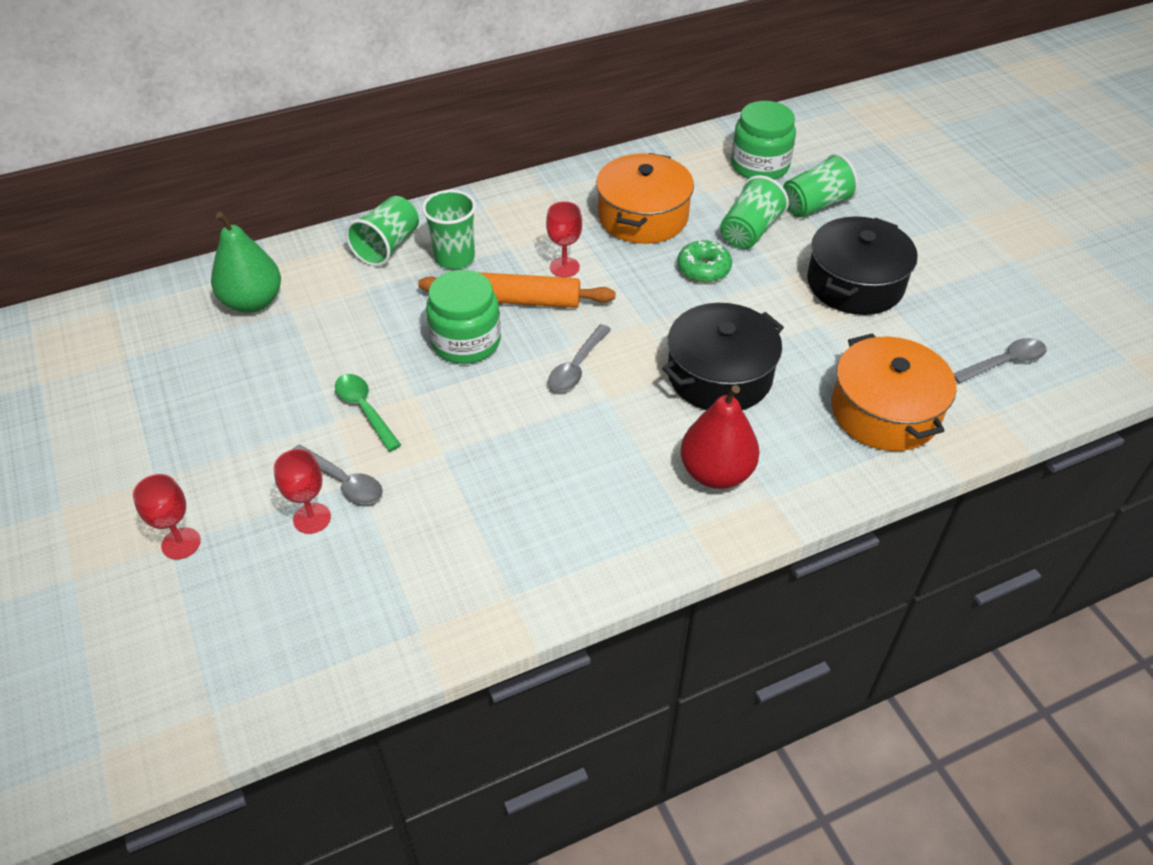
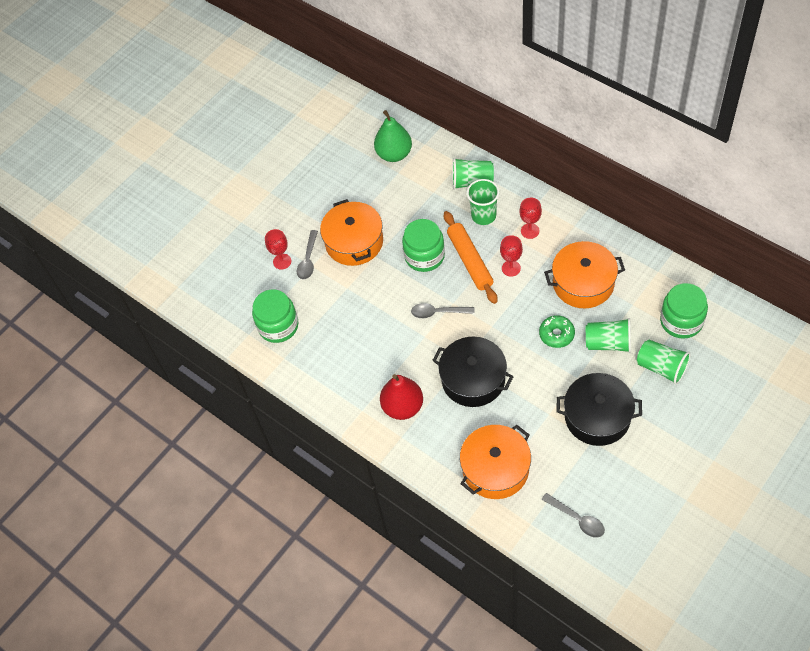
camera: 70 degrees right, 10 degrees up
(181, 543) = (244, 225): red goblet -> red goblet (530, 231)
(364, 410) = (354, 242): green spoon -> orange pot
(439, 577) = (278, 326): none -> green jar

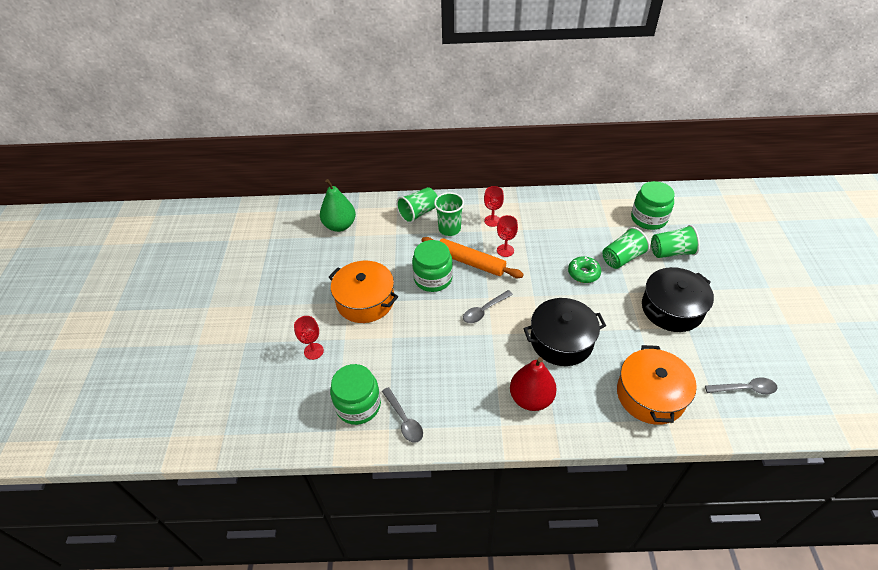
camera: 45 degrees left, 10 degrees down
(308, 260) = (337, 336): grey spoon -> grey spoon (404, 420)
(583, 283) = (563, 232): orange pot -> none

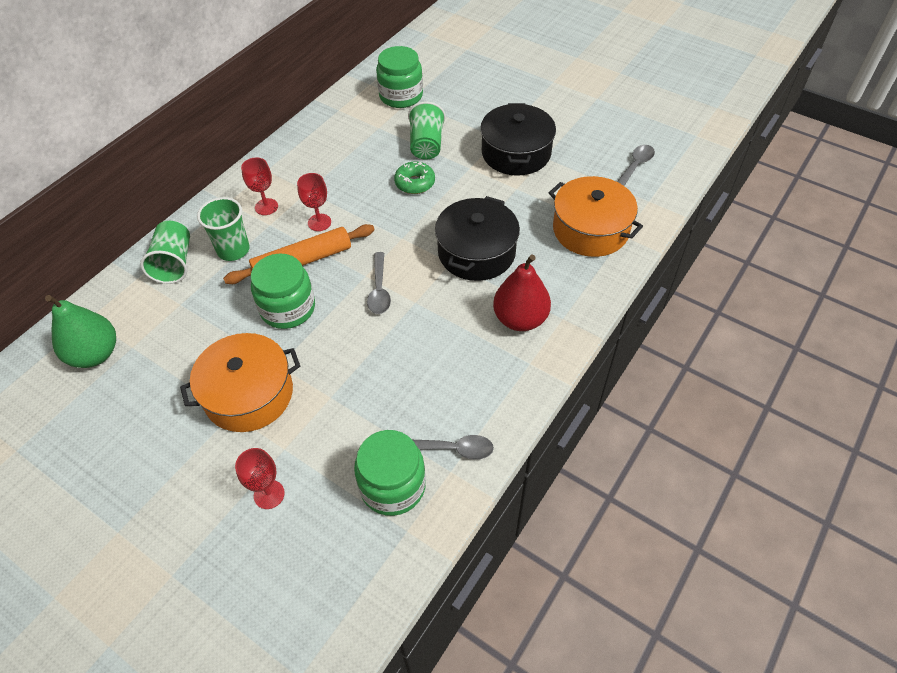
camera: 55 degrees left, 5 degrees up
(671, 252) = (455, 109): green cup -> none

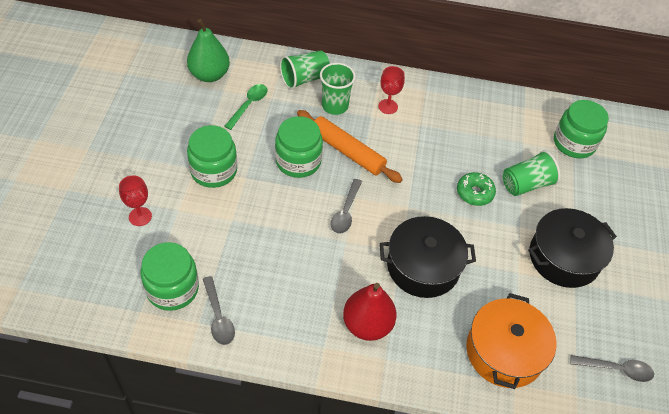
camera: 60 degrees right, 0 degrees up
(174, 329) = (249, 105): none -> green spoon
(249, 394) = (214, 171): orange pot -> green jar
(319, 222) = (392, 146): red goblet -> none
(379, 290) = (345, 212): grey spoon -> grey spoon turned 45 degrees counterclockwise

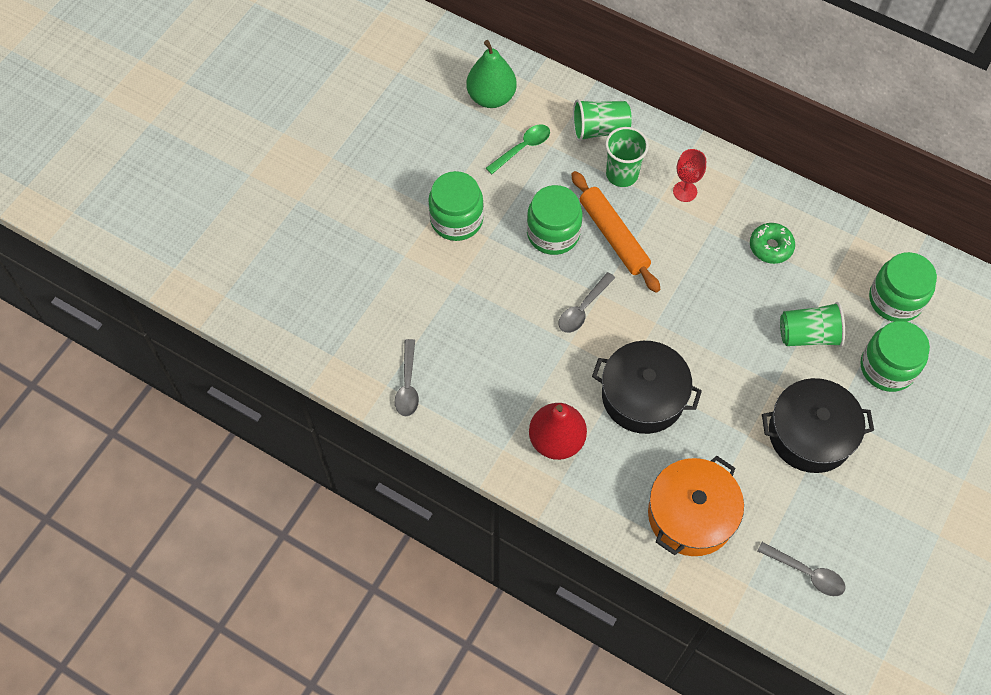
camera: 25 degrees right, 10 degrees up
(140, 216) = (363, 252): red goblet -> none
(172, 289) = (372, 341): green jar -> green jar (887, 367)
(474, 193) = (741, 328): green donut -> green donut (770, 247)

